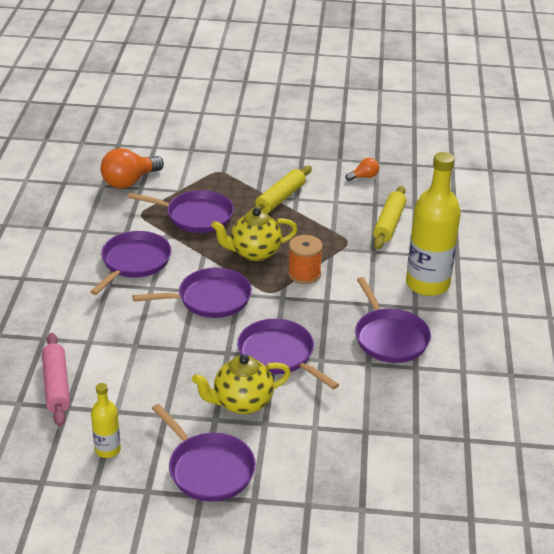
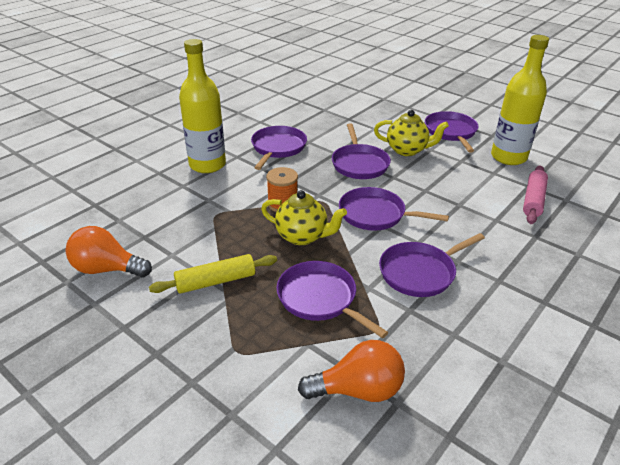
camera: 145 degrees left, 0 degrees up
(107, 449) = (508, 157): yellow bottle -> yellow bottle, size x2.05
(364, 177) = (107, 269): orange light bulb -> orange light bulb, size x1.95
(389, 224) = (162, 214): yellow rolling pin -> none

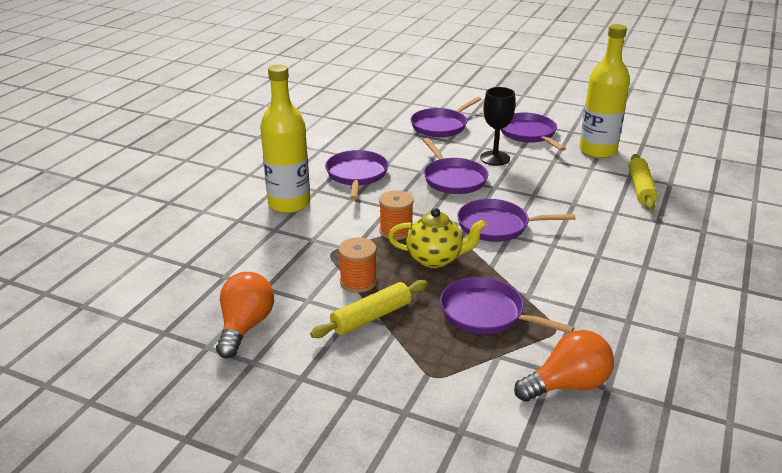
camera: 15 degrees left, 5 degrees down
(107, 269) = (245, 327): orange light bulb -> orange light bulb turned 105 degrees clockwise
(223, 245) = (358, 282): none -> orange spool
(407, 150) = (495, 158): yellow teapot -> black goblet
(420, 272) = (569, 272): purple pan -> purple pan (441, 126)
(533, 200) = (640, 188): pink rolling pin -> yellow rolling pin

